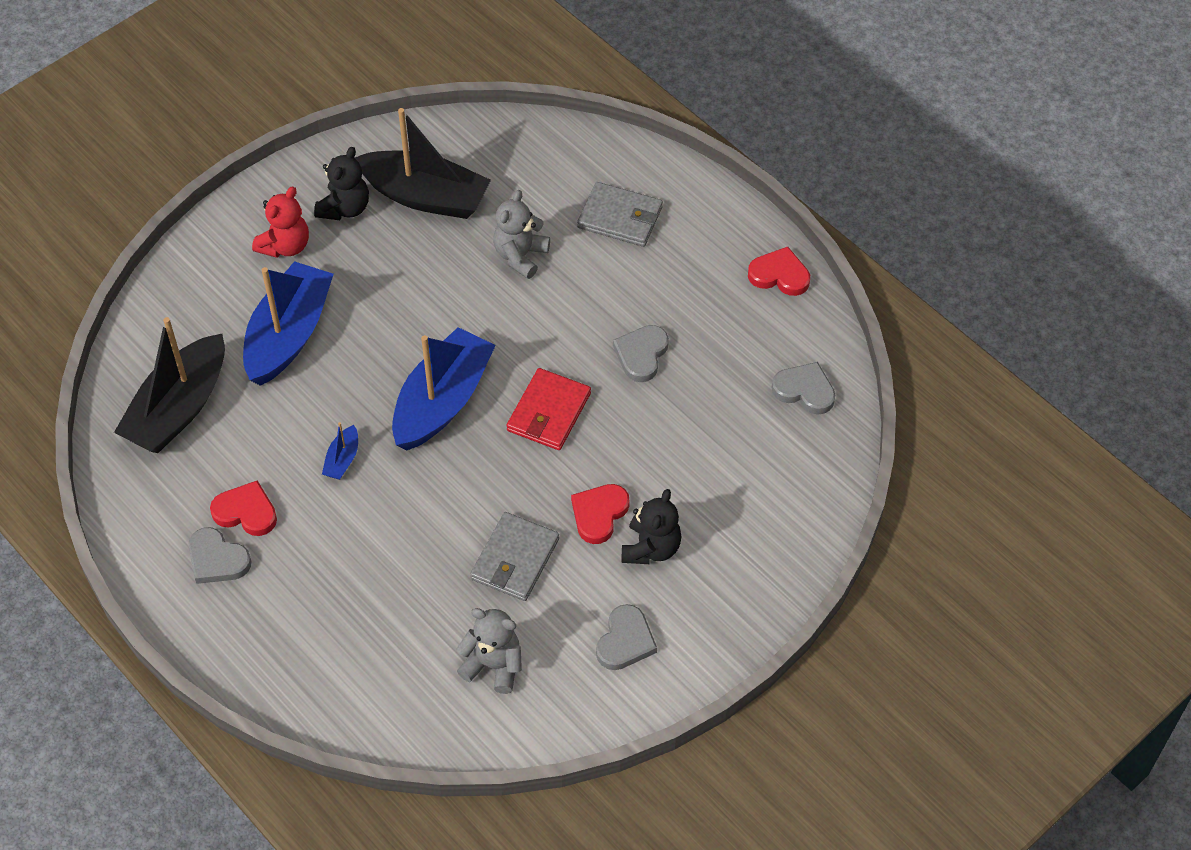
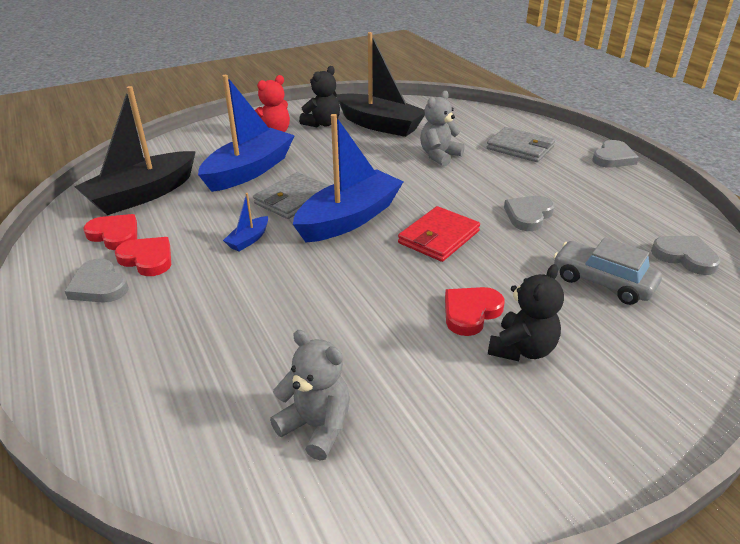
camera: 15 degrees right, 20 degrees down
(515, 559) = (374, 333): grey wallet -> grey wallet (293, 199)
(625, 641) = (480, 432): grey heart -> grey heart (613, 158)
(722, 445) = (602, 282): none -> grey car
(779, 275) = (652, 188): red heart -> red heart (115, 235)

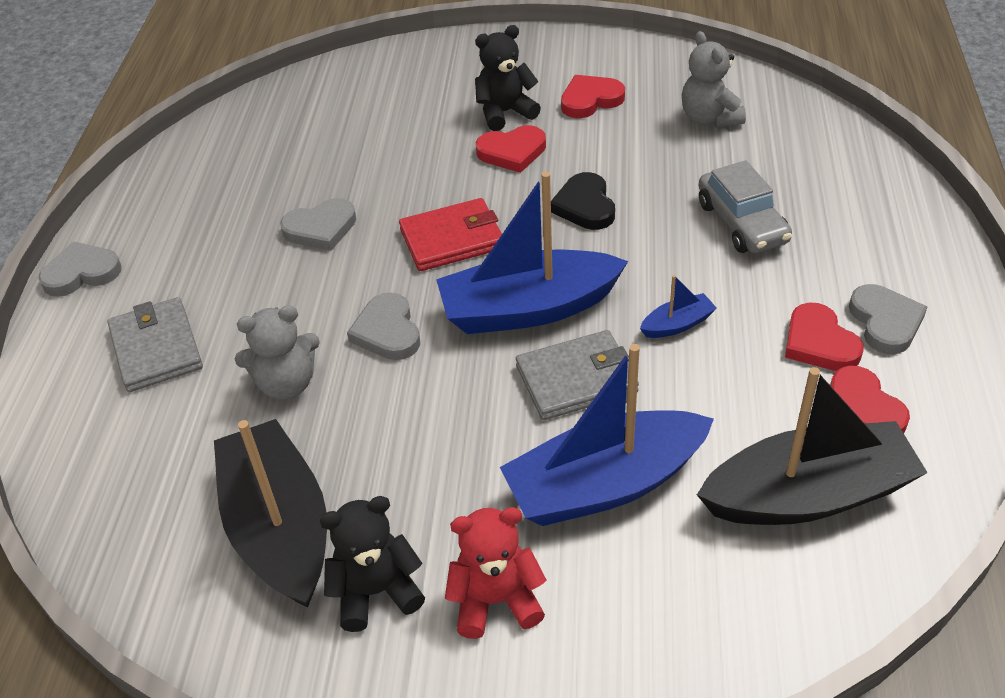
camera: 145 degrees left, 10 degrees up
(368, 290) = (585, 206): none -> black heart
(458, 399) = (590, 100): none -> red heart
(602, 282) = (363, 135): grey car -> grey car (742, 223)
(685, 257) = (255, 129): grey heart -> grey heart (387, 331)

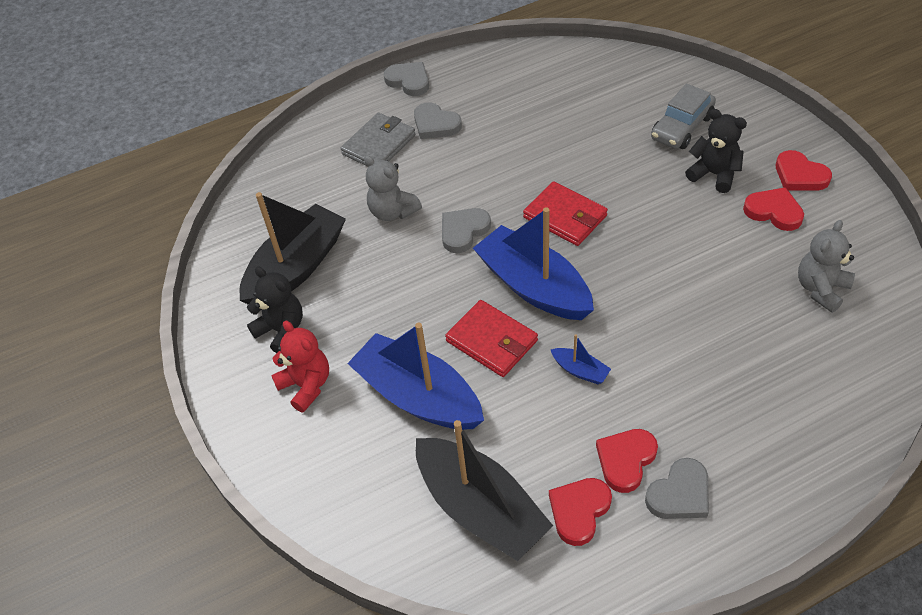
camera: 60 degrees right, 5 degrees up
(321, 228) = (523, 152): grey heart -> grey heart (435, 124)
(512, 152) = (676, 200): red heart -> red heart (800, 175)
(576, 379) = (492, 341): grey wallet -> red wallet
(585, 206) = (655, 266): black heart -> none
(742, 223) = (715, 362): grey car -> grey car (682, 127)

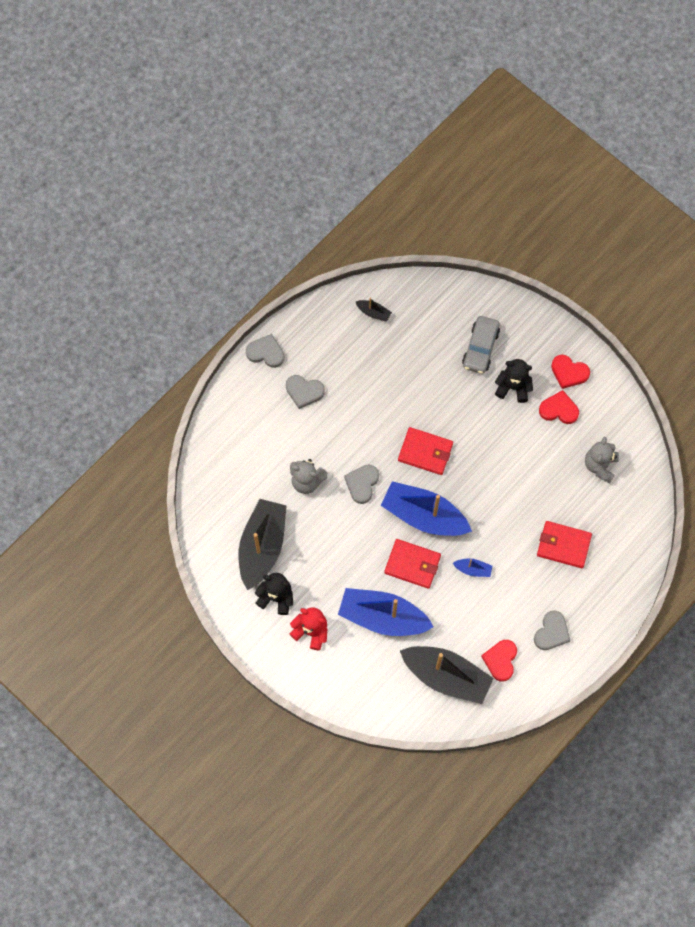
camera: 25 degrees left, 20 degrees up
(379, 144) = (270, 422): grey wallet -> none
(556, 70) = (373, 313): none -> black boat
(625, 460) = (516, 621): red heart -> none
(735, 376) = (563, 545): none -> red wallet

